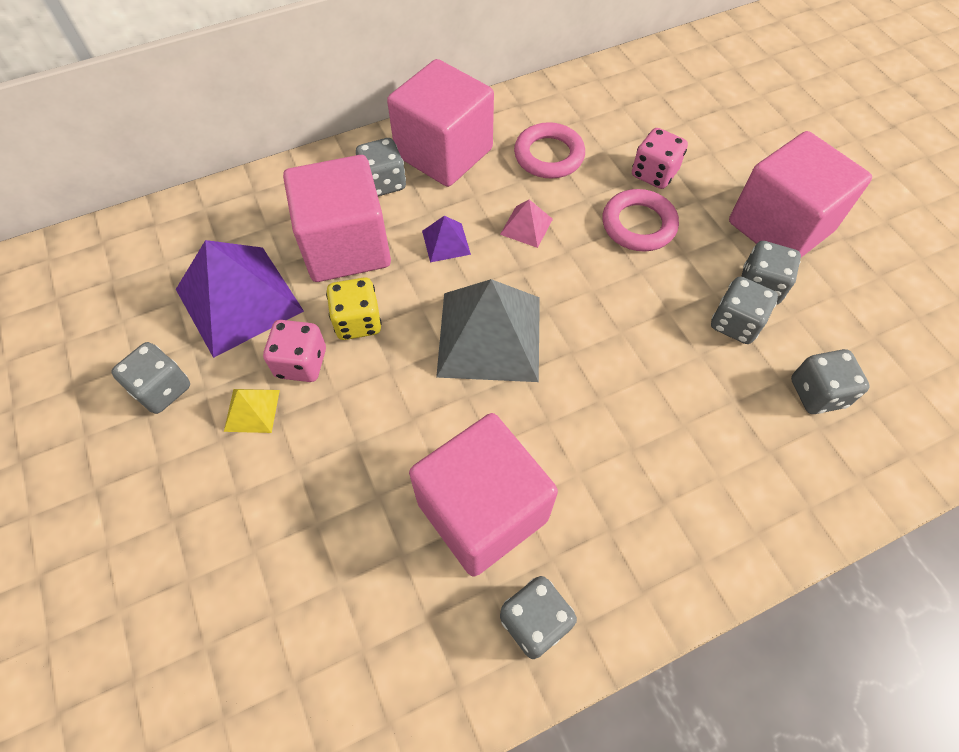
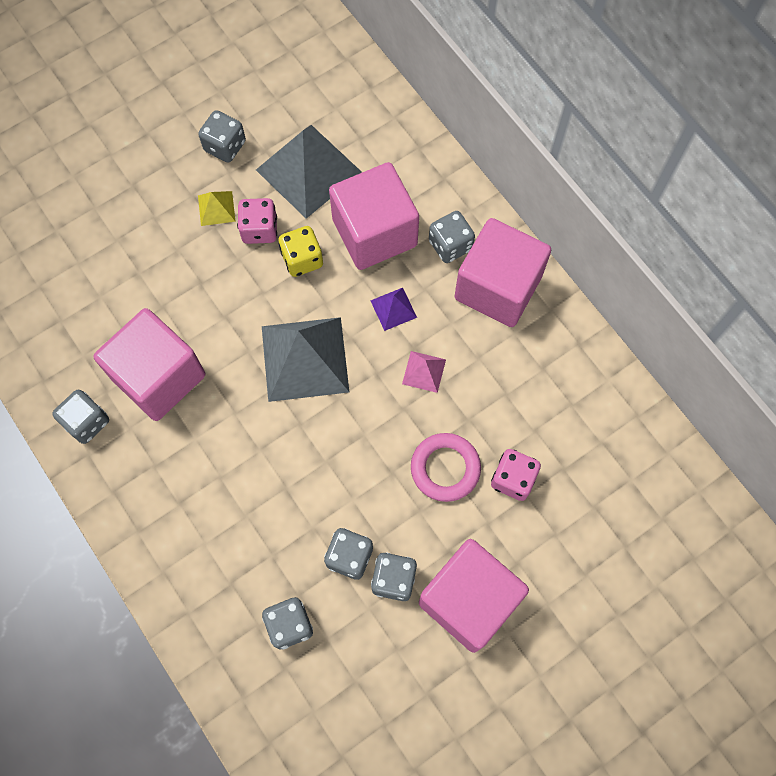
camera: 80 degrees right, 10 degrees up
(239, 300) = (308, 171): purple pyramid -> grey pyramid
(549, 155) = (515, 380): pink ring -> none

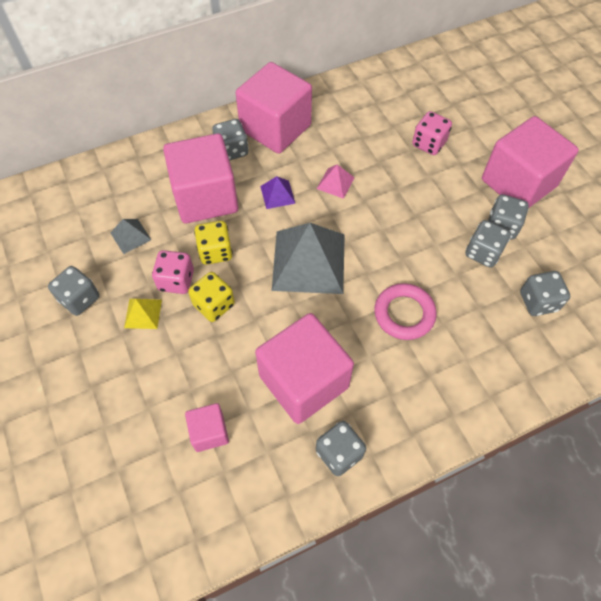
camera: 80 degrees left, 10 degrees down
(97, 299) = (209, 432): none -> pink cube
(235, 273) = (214, 305): none -> yellow dice
(308, 171) = (130, 236): grey pyramid -> grey pyramid, size x0.45
(445, 468) = (416, 181): pink ring -> pink ring (404, 314)

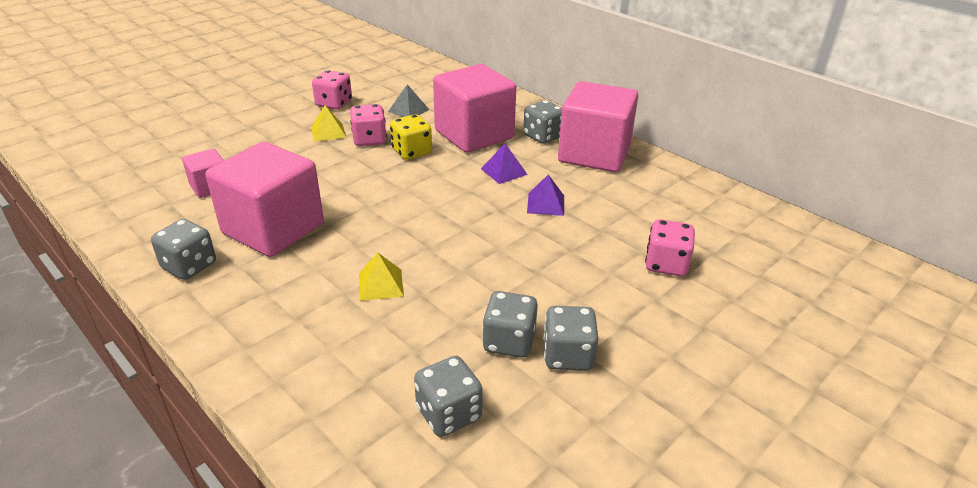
camera: 70 degrees right, 25 degrees down
(80, 299) = (334, 104): grey dice -> pink dice
(214, 305) = (349, 163): yellow dice -> none
(308, 262) = (425, 205): grey pyramid -> none
(335, 183) = (545, 204): pink pyramid -> purple pyramid
(404, 314) = (380, 284): pink ring -> yellow pyramid
(518, 183) = (664, 364): pink cube -> none

